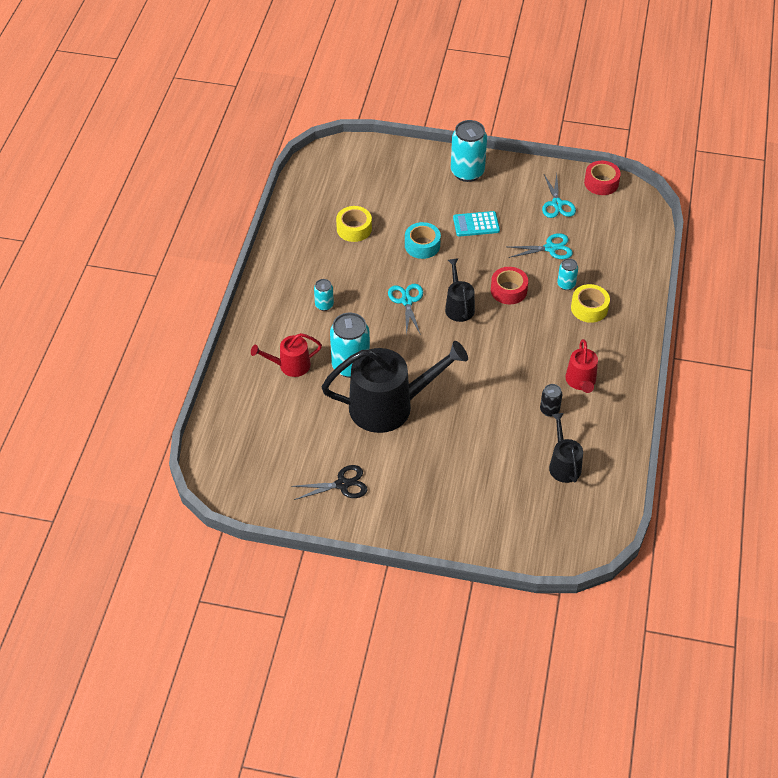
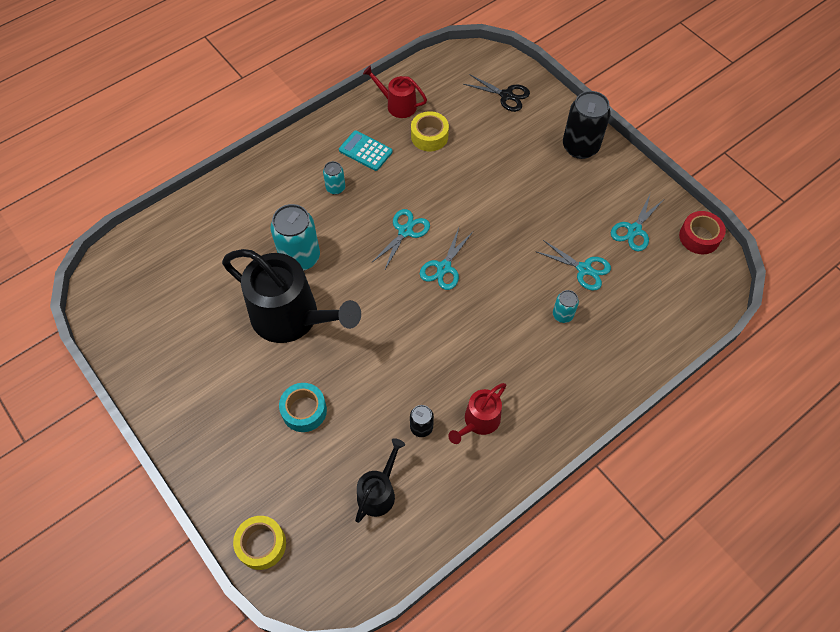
camera: 40 degrees right, 10 degrees up
(290, 365) = (255, 223): red watering can -> red watering can (398, 105)
(342, 484) = (183, 360): black scissors -> black scissors (506, 95)
(422, 245) = (471, 189): turquoise tape -> turquoise tape (304, 410)
(458, 306) = (444, 268): black watering can -> turquoise scissors
(467, 172) = (580, 147): turquoise can -> black can
(476, 224) = (538, 201): turquoise calculator -> turquoise calculator (365, 151)
(508, 290) = (503, 283): red tape -> none
(589, 308) = (561, 354): yellow tape -> yellow tape (261, 544)

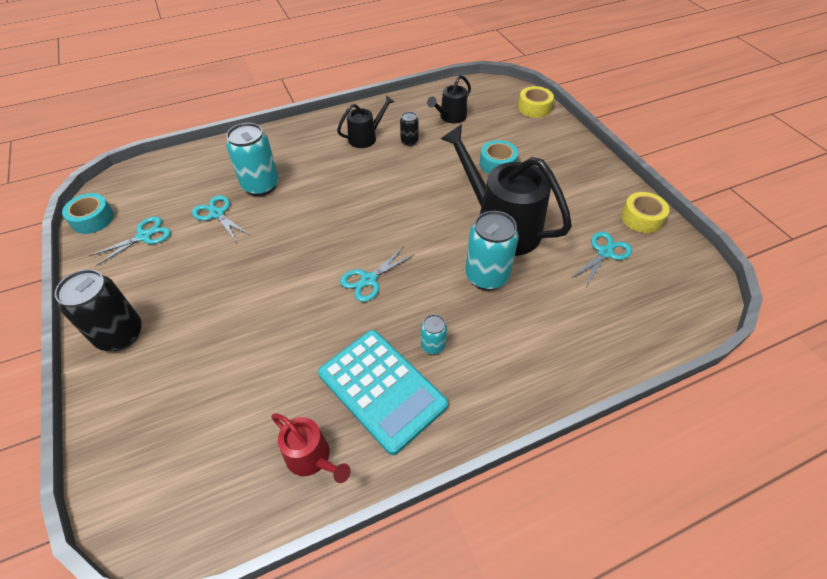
camera: 165 degrees left, 10 degrees down
(365, 151) = (382, 389): turquoise calculator -> turquoise calculator, size x1.85
(429, 136) = (291, 392): yellow tape -> yellow tape (641, 218)
(444, 268) = (344, 239): turquoise scissors -> turquoise scissors (605, 253)
(479, 421) = (365, 138): red watering can -> black watering can
(506, 95) = (152, 436): black scissors -> none
(562, 315) = (261, 186): turquoise can -> turquoise can, size x1.98
(699, 237) = (92, 219): red tape -> turquoise tape

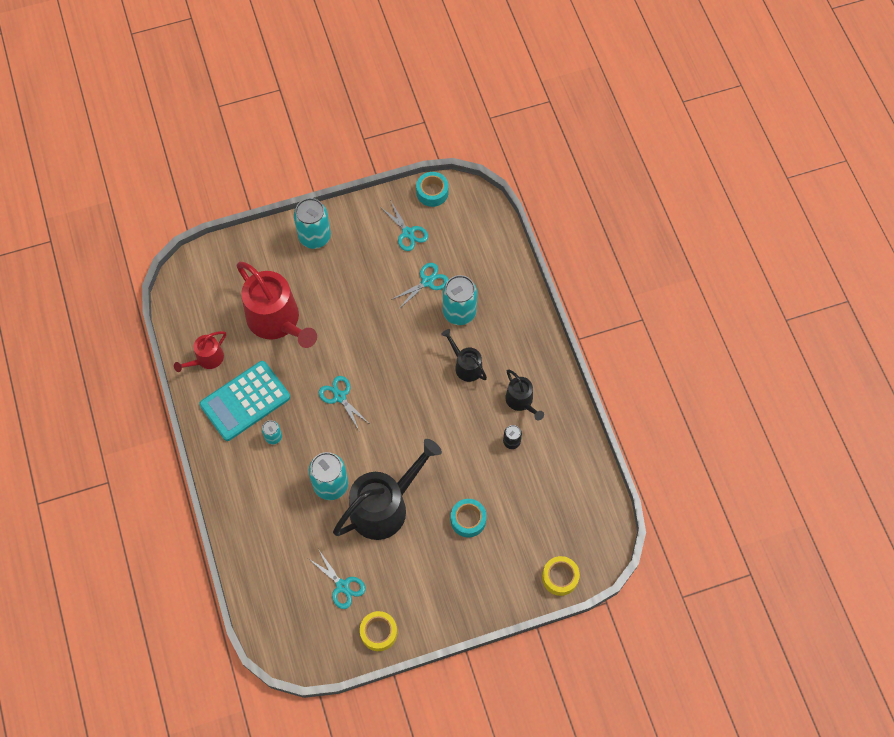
camera: 95 degrees right, 15 degrees up
(120, 334) = (315, 237): black can -> turquoise can
(252, 365) = (277, 321): none -> red watering can
(450, 117) = (549, 486): black watering can -> black watering can (466, 366)

